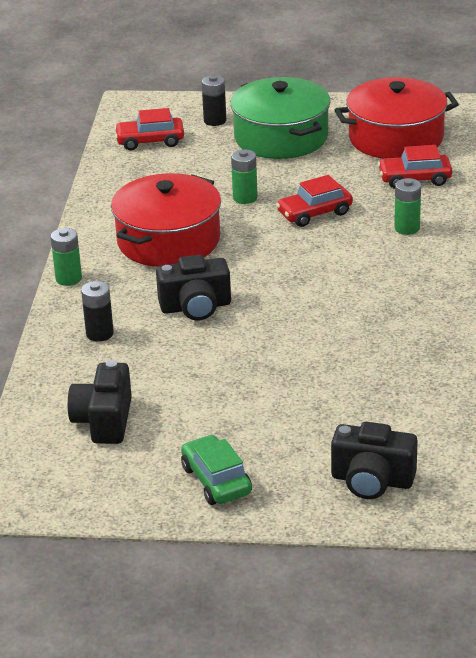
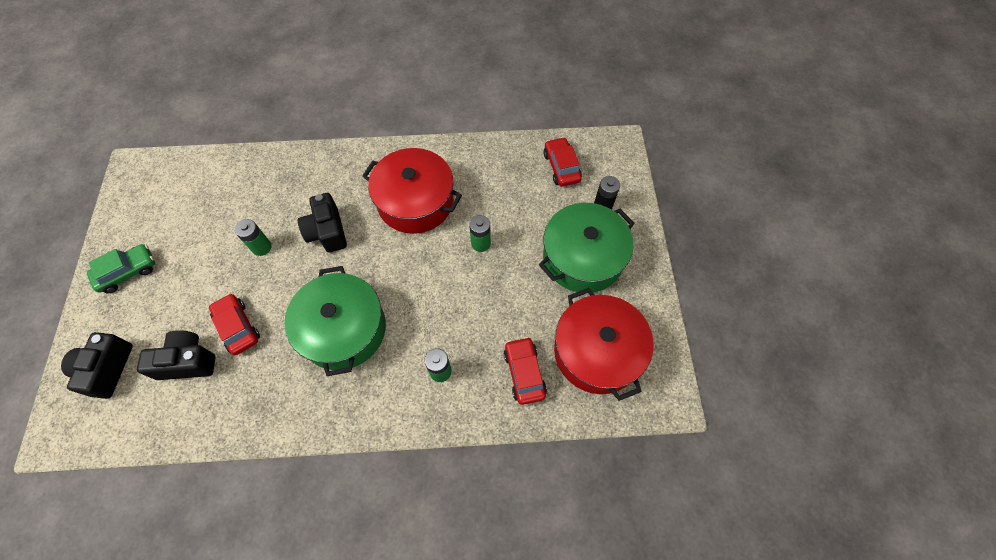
camera: 80 degrees right, 30 degrees up
(68, 278) = (365, 151): green battery -> green battery (261, 247)
(99, 334) = (298, 181): black battery -> none
(104, 421) = (201, 200): black camera -> black camera (188, 362)
(314, 213) = (460, 296): red car -> red car (237, 327)
(343, 292) = (343, 329): none -> green pot

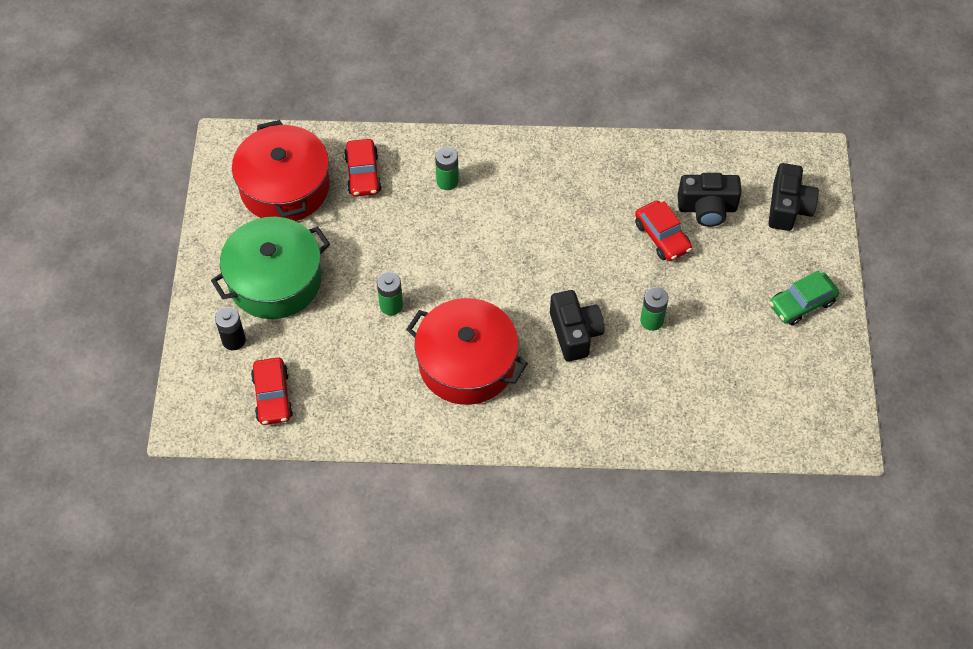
camera: 175 degrees left, 5 degrees down
(343, 329) = (548, 226): green pot -> none

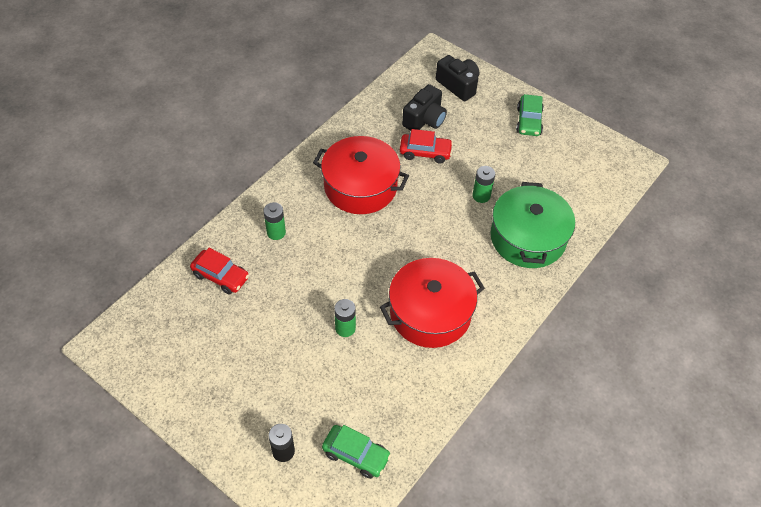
camera: 55 degrees left, 5 degrees down
(273, 396) = (356, 455): red car -> green car
(275, 280) = (256, 389): green pot -> green pot (527, 238)
(285, 187) = (182, 331): red pot -> red pot (360, 186)
(575, 333) = (457, 240): black camera -> none

